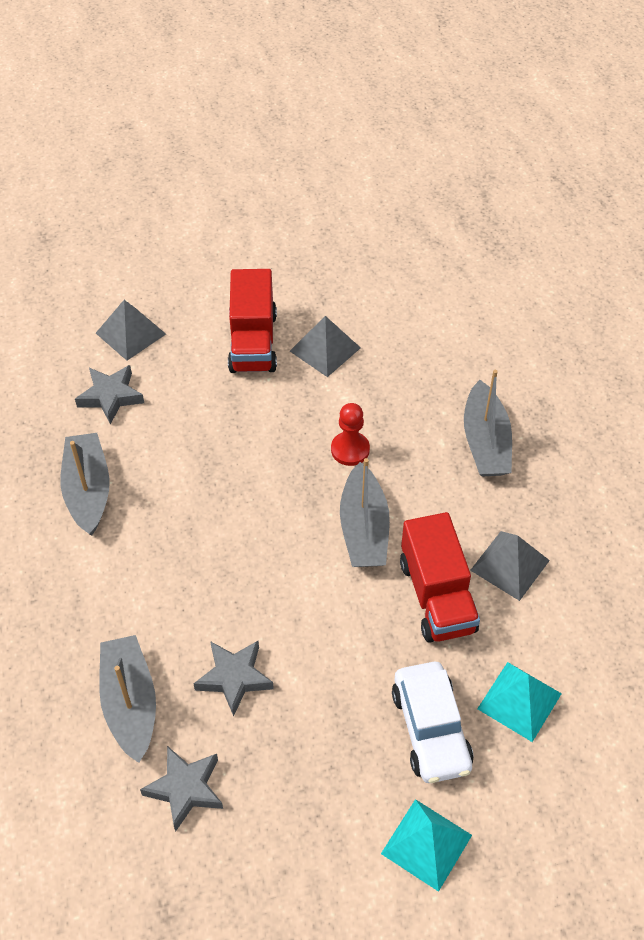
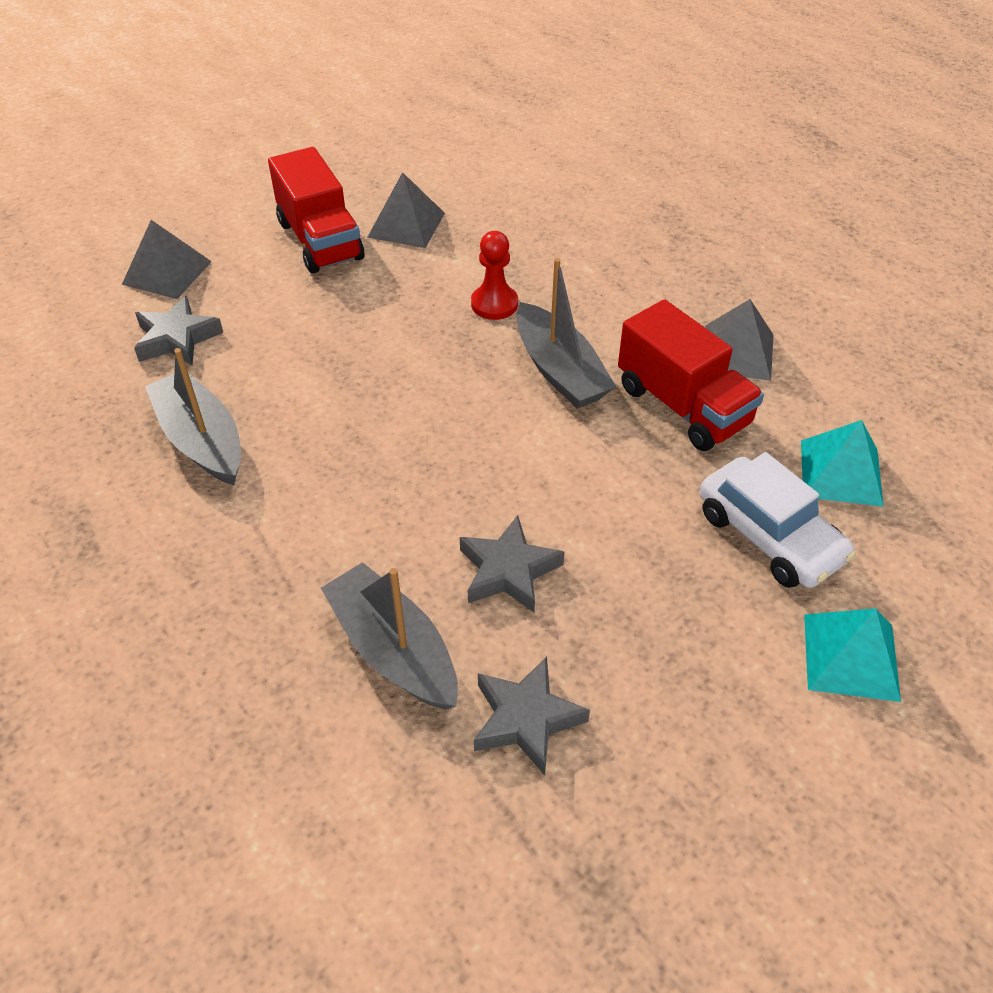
camera: 25 degrees left, 5 degrees down
(485, 442) = (633, 254): grey boat -> none

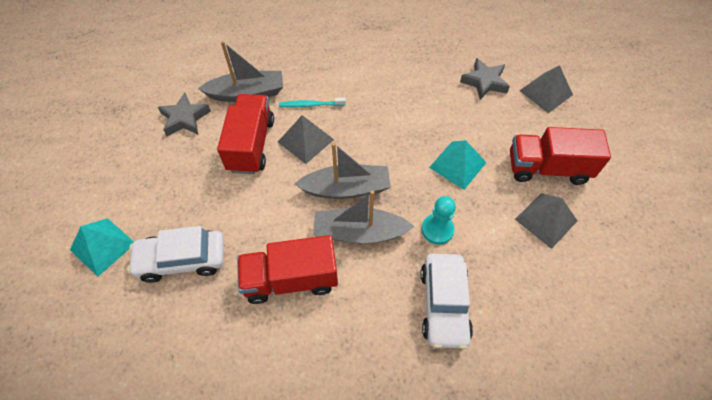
camera: 120 degrees right, 10 degrees up
(202, 440) = (404, 72): grey boat -> grey boat (346, 189)
(361, 533) = (310, 105): none -> turquoise toothbrush
(494, 304) = (437, 229): red pawn -> turquoise pawn
(508, 571) = (251, 145): grey star -> red truck
(589, 269) = (444, 304): none -> white car
(737, 352) = (311, 343): grey pyramid -> grey pyramid (305, 140)
(841, 472) = (186, 329): turquoise pyramid -> turquoise pyramid (457, 165)

